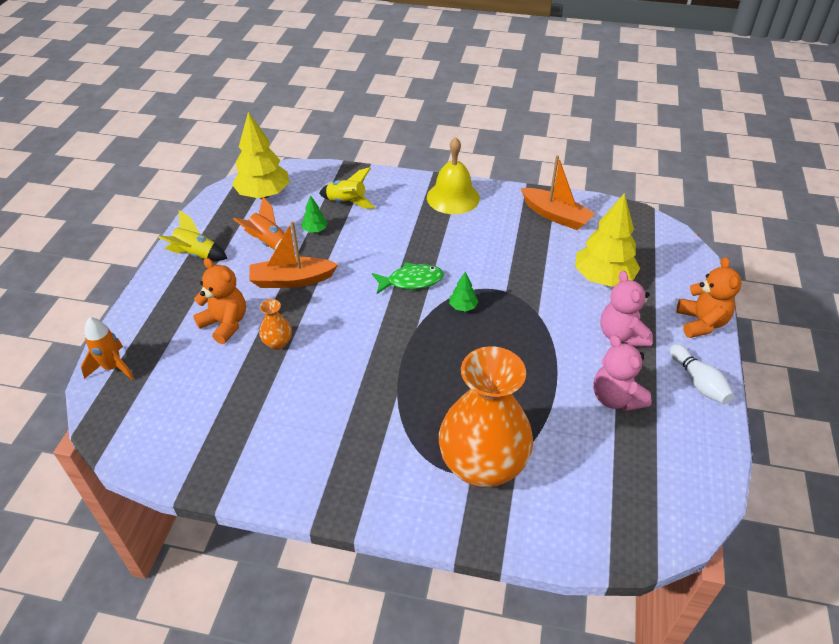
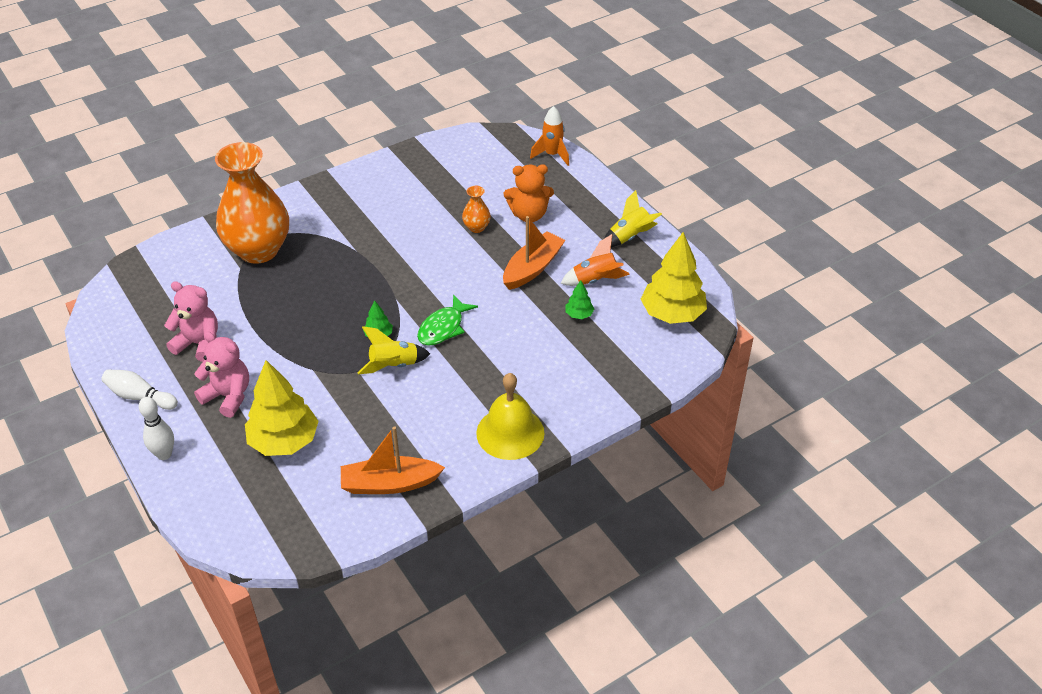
camera: 135 degrees right, 0 degrees up
(347, 202) = (594, 357): yellow rocket -> yellow rocket (394, 366)
(701, 323) = (164, 454): orange teddy bear -> white bowling pin

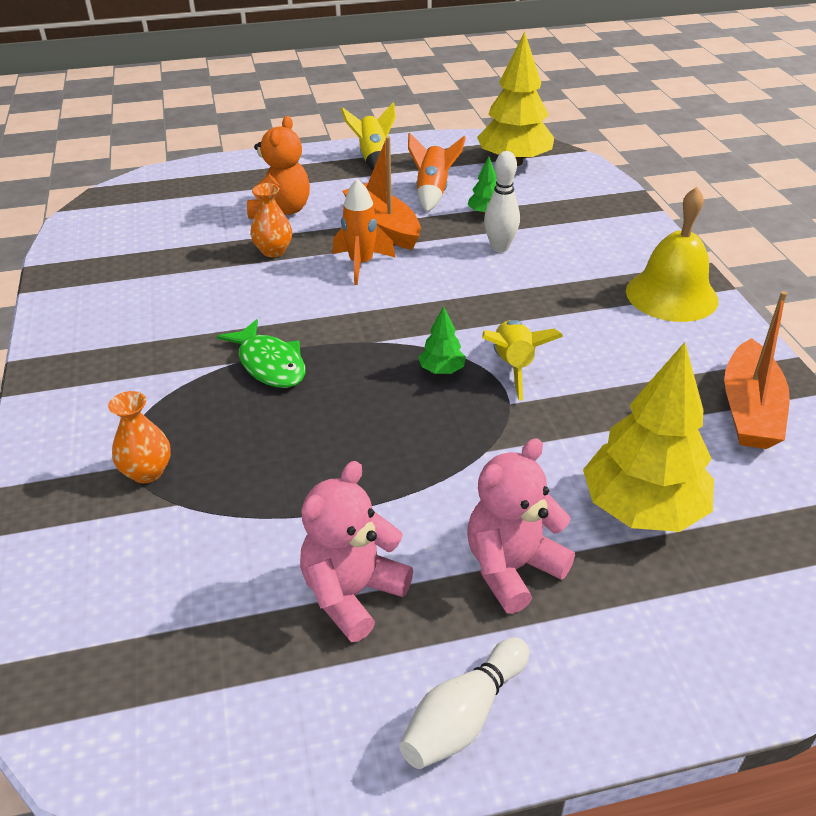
camera: 70 degrees left, 5 degrees down
(164, 454) = (640, 690): white bowling pin -> white bowling pin (500, 247)
(258, 250) = (147, 472): orange vase -> orange vase, size x0.41
(443, 327) = (456, 311): green fish -> green fish (269, 364)
(552, 155) = (182, 175): orange rocket -> orange rocket (361, 264)

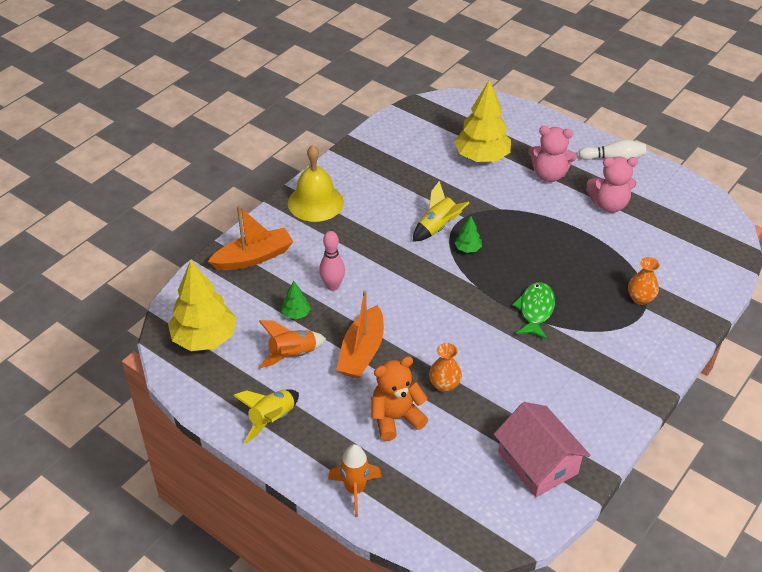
camera: 130 degrees left, 5 degrees up
(114, 256) = (537, 462): none -> pink house
(361, 264) = (414, 334): orange rocket -> orange rocket (355, 490)
(500, 247) = (332, 286): white bowling pin -> pink bowling pin
(749, 410) = (387, 150): orange boat -> orange boat (253, 257)

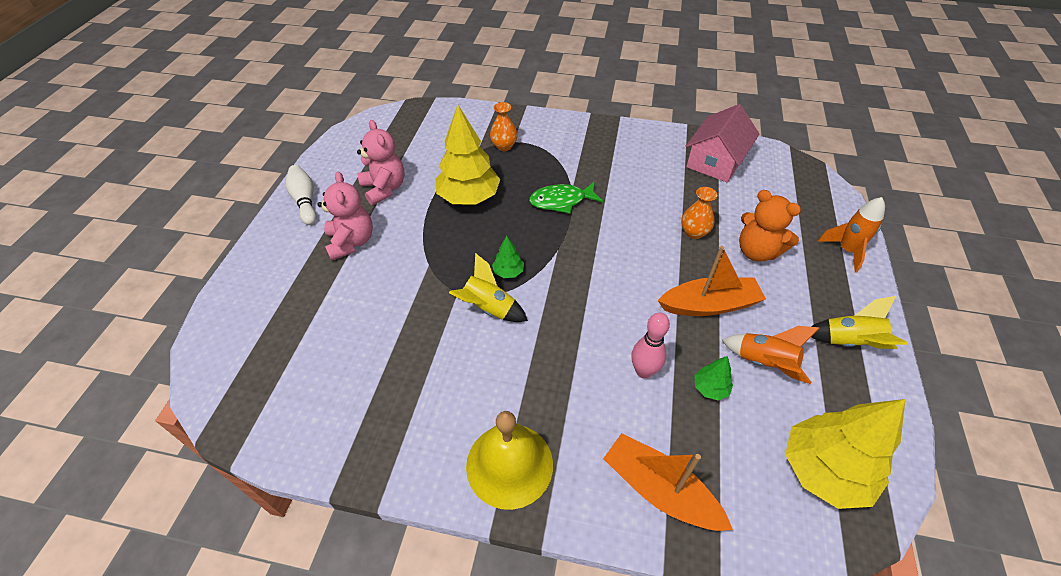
camera: 115 degrees left, 5 degrees up
(482, 157) = (337, 310): yellow tree -> yellow tree (469, 197)

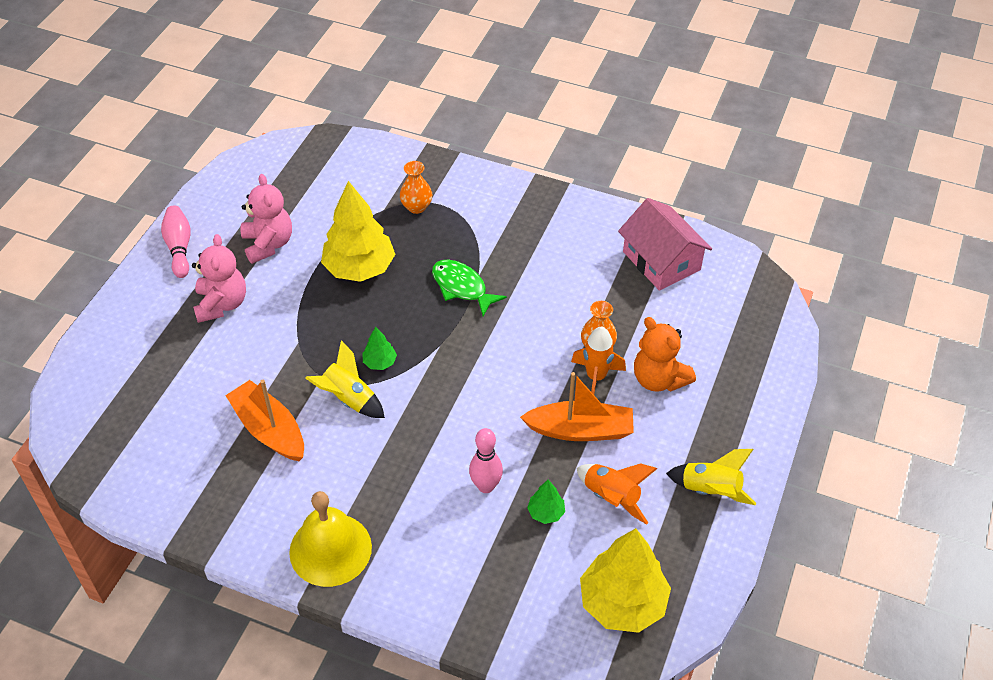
camera: 10 degrees right, 0 degrees up
(305, 201) = (179, 248): white bowling pin -> pink bowling pin
(561, 201) = (462, 287): green fish -> green fish turned 45 degrees clockwise
(659, 490) = (461, 593): orange boat -> orange boat (269, 430)
(716, 161) = (661, 261): pink house -> pink house turned 75 degrees counterclockwise
(846, 251) = (760, 393): orange rocket -> orange rocket (596, 377)

